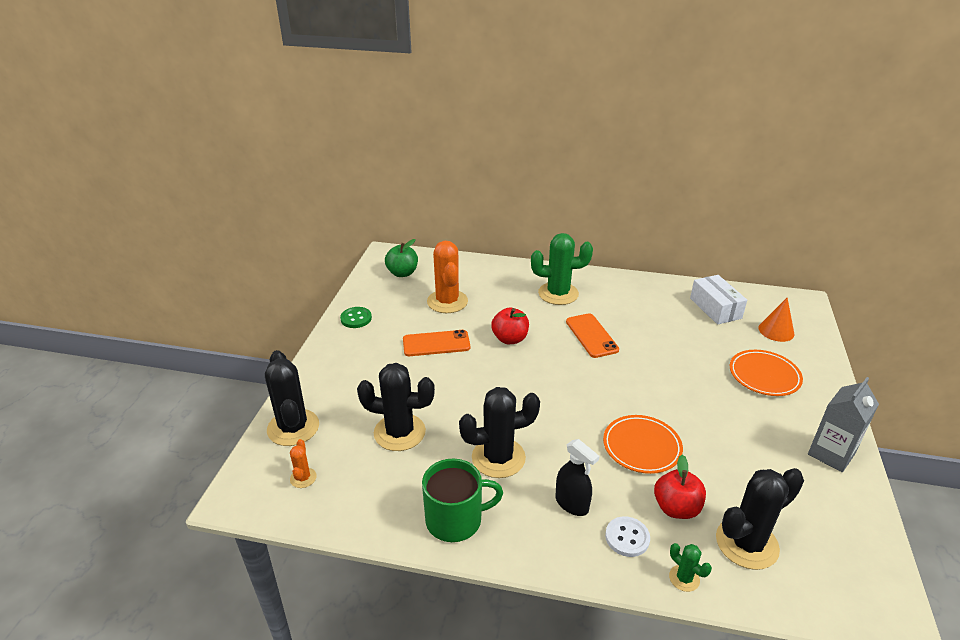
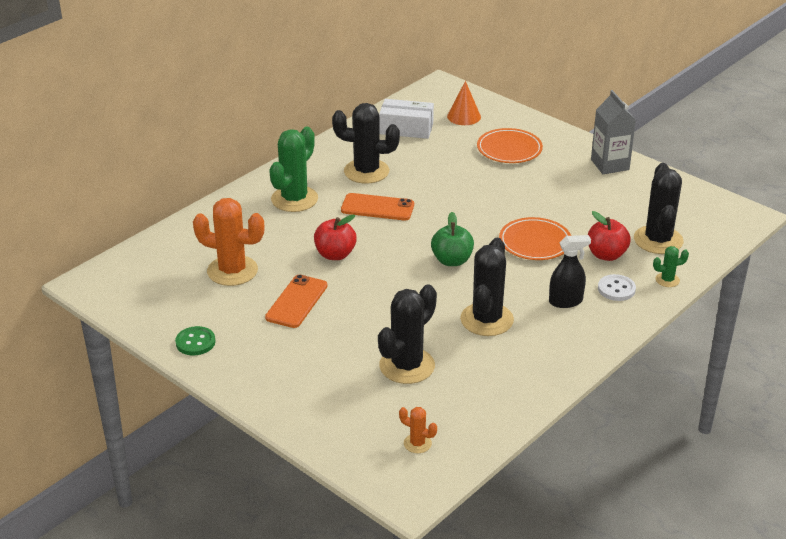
camera: 60 degrees left, 0 degrees up
(293, 428) = (339, 433): black cactus -> black cactus (366, 171)
(402, 273) = (142, 283): green apple -> green apple (452, 260)
(455, 520) = (537, 367): green mug -> none

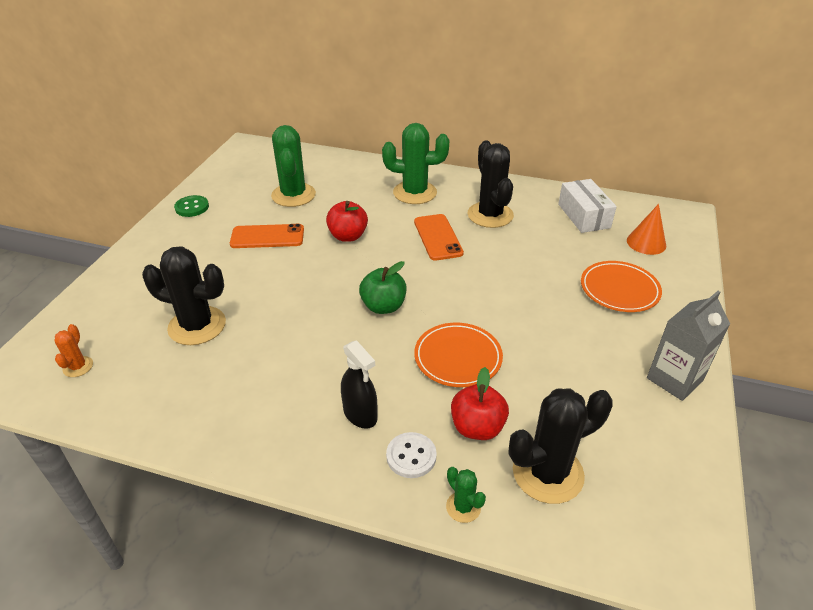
camera: 65 degrees right, 5 degrees up
(232, 271) = (293, 195): orange cactus -> green cactus
(486, 320) = (295, 359): black cactus -> none

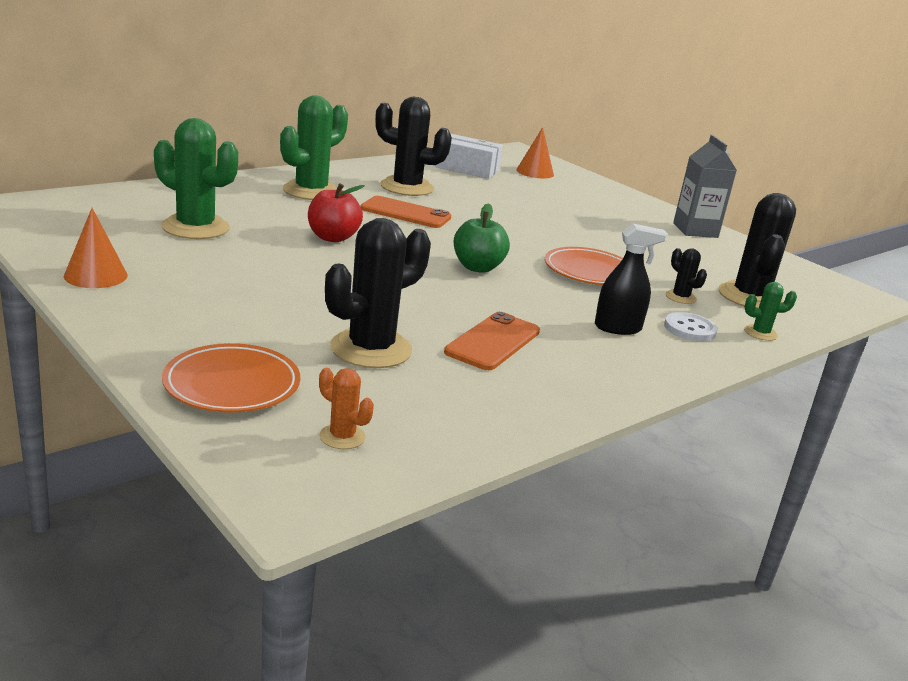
camera: 60 degrees left, 15 degrees down
(192, 207) = (96, 275): green button -> orange cone
(267, 237) = (257, 265): orange phone -> orange phone (493, 342)
(477, 427) = (680, 297): red apple -> black cactus
(619, 289) = (579, 201): orange plate -> orange plate (232, 384)

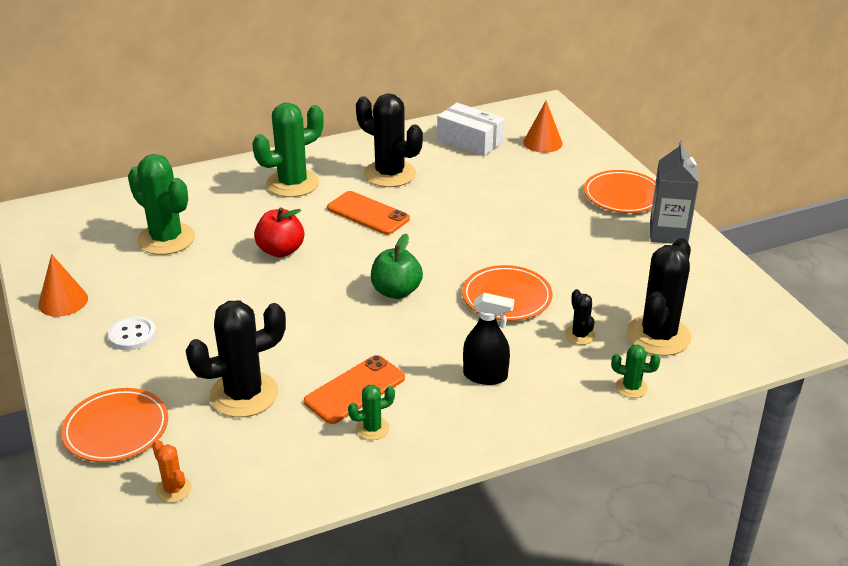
camera: 20 degrees right, 10 degrees up
(536, 372) = (372, 428): none -> green cactus
(634, 206) = (622, 196): none -> orange plate
(689, 329) = (558, 379): white button -> white button (132, 335)

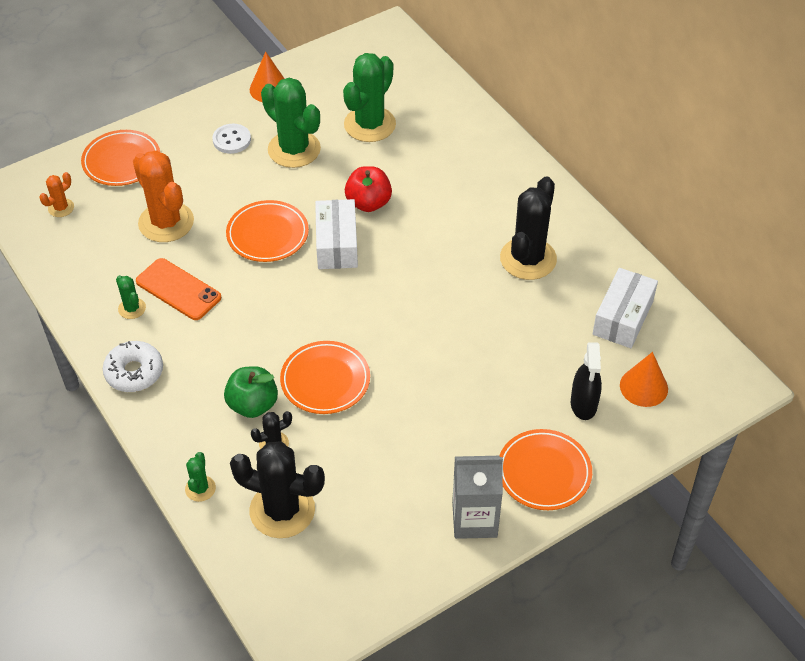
camera: 80 degrees right, 15 degrees up
(244, 394) = (166, 222): black cactus -> orange cactus
(292, 183) = (486, 188): green cactus -> green cactus (294, 149)
(297, 319) = (267, 234): none -> orange plate
(330, 275) = (336, 244): none -> white box
(368, 213) = (447, 254): orange phone -> none
(396, 291) = (320, 295): green apple -> green apple (253, 405)
(469, 430) = (134, 372): none -> white donut
(485, 376) = (205, 376): black spray bottle -> black spray bottle (583, 404)

